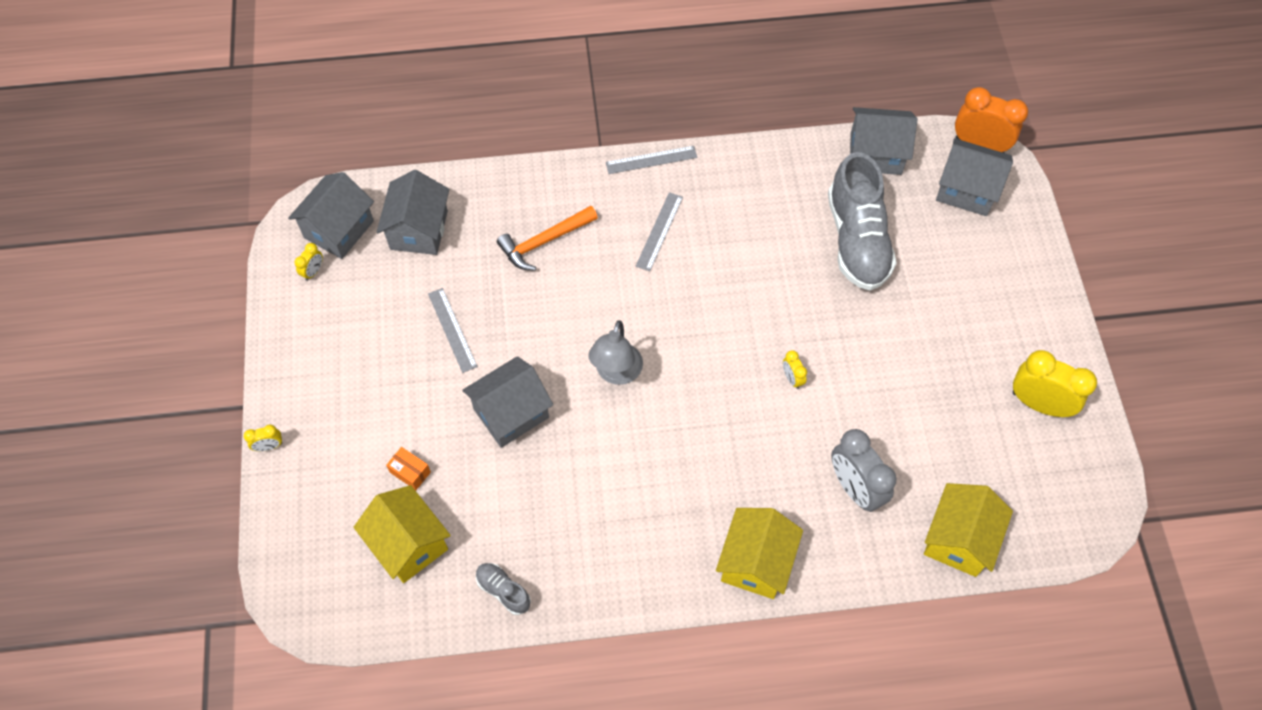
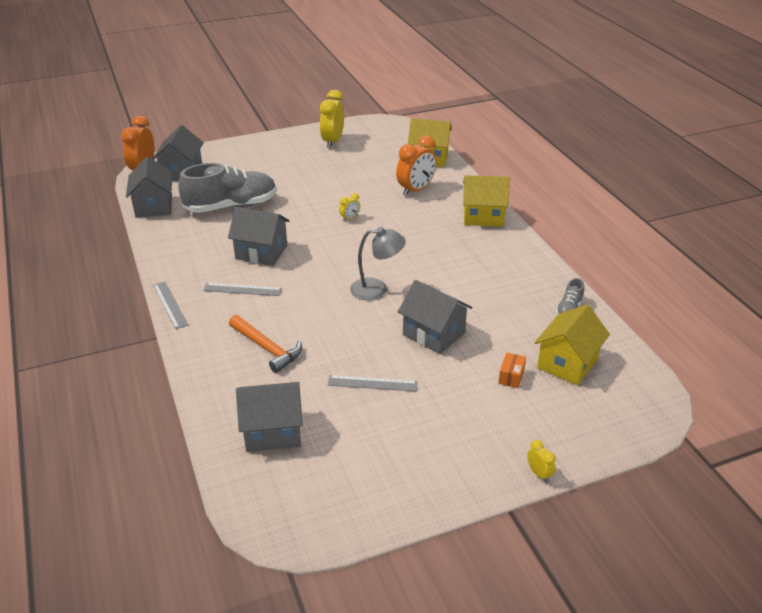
camera: 105 degrees left, 25 degrees down
(313, 271) = (342, 499): yellow clock -> none
(339, 229) = (285, 494): grey house -> grey house (261, 252)
(452, 329) = (372, 383): grey ruler -> grey ruler turned 45 degrees clockwise
(854, 488) = (416, 190): grey clock -> orange clock

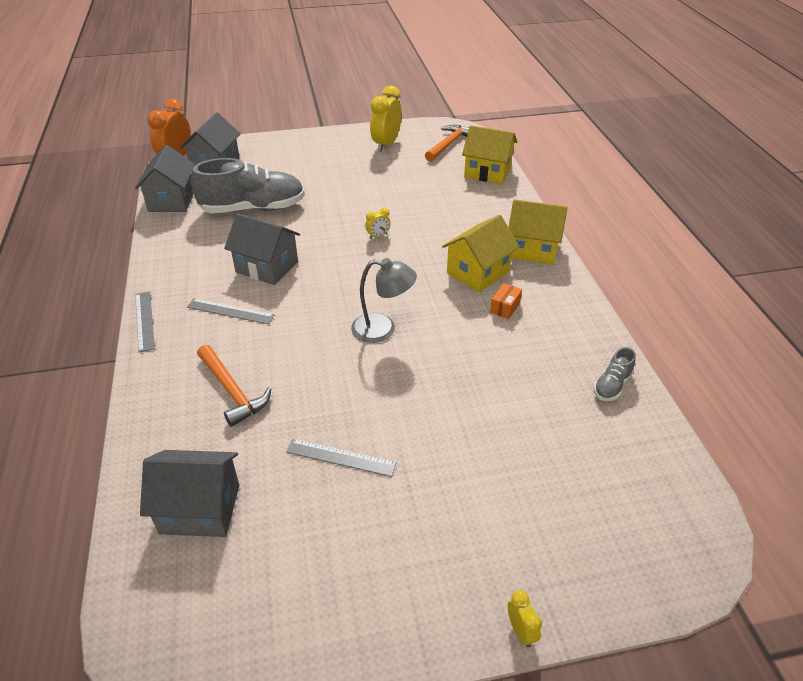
camera: 10 degrees right, 5 degrees up
(388, 137) = (448, 144): none -> orange hammer
(416, 190) = (462, 209): orange clock -> none
(433, 334) = (434, 397): grey house -> none
(511, 376) = (517, 472): orange box -> orange box (505, 308)
(567, 363) = (594, 462): yellow house -> yellow house (478, 272)

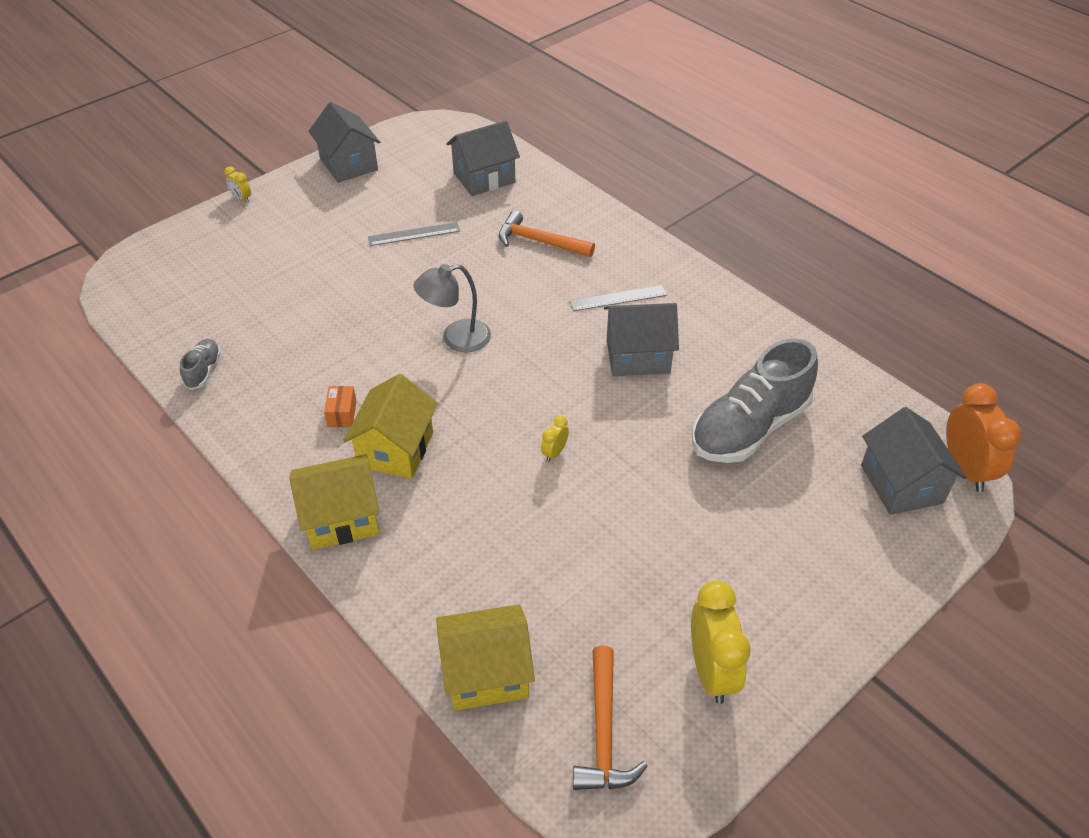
camera: 150 degrees right, 5 degrees up
(144, 321) = (682, 260): grey ruler -> none
(172, 200) = (859, 396): grey house -> grey house (349, 164)

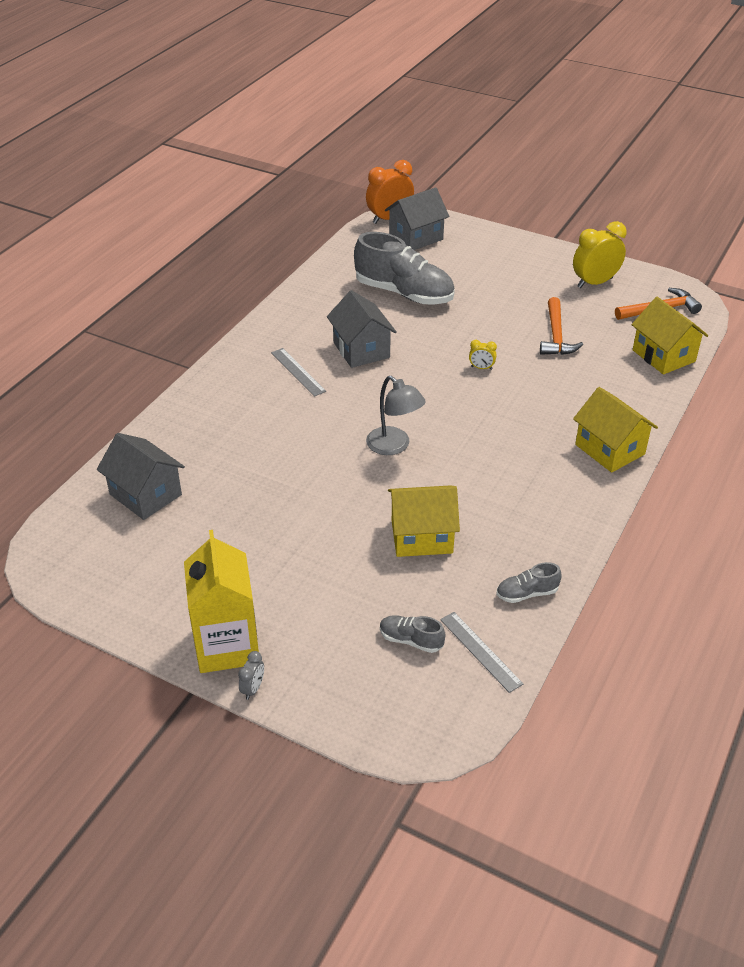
camera: 110 degrees left, 5 degrees down
(216, 285) = (411, 640): none -> grey shoe
(241, 199) = (253, 689): yellow clock -> grey clock
(290, 194) = (227, 645): none -> yellow carton
(342, 413) = (516, 484): orange box -> none
(349, 164) = (150, 614): grey house -> none
(396, 449) = (531, 443): yellow house -> yellow house (422, 536)
(414, 234) = (262, 517): grey ruler -> grey ruler (480, 651)
(540, 242) = (240, 431): orange hammer -> orange hammer (556, 335)

